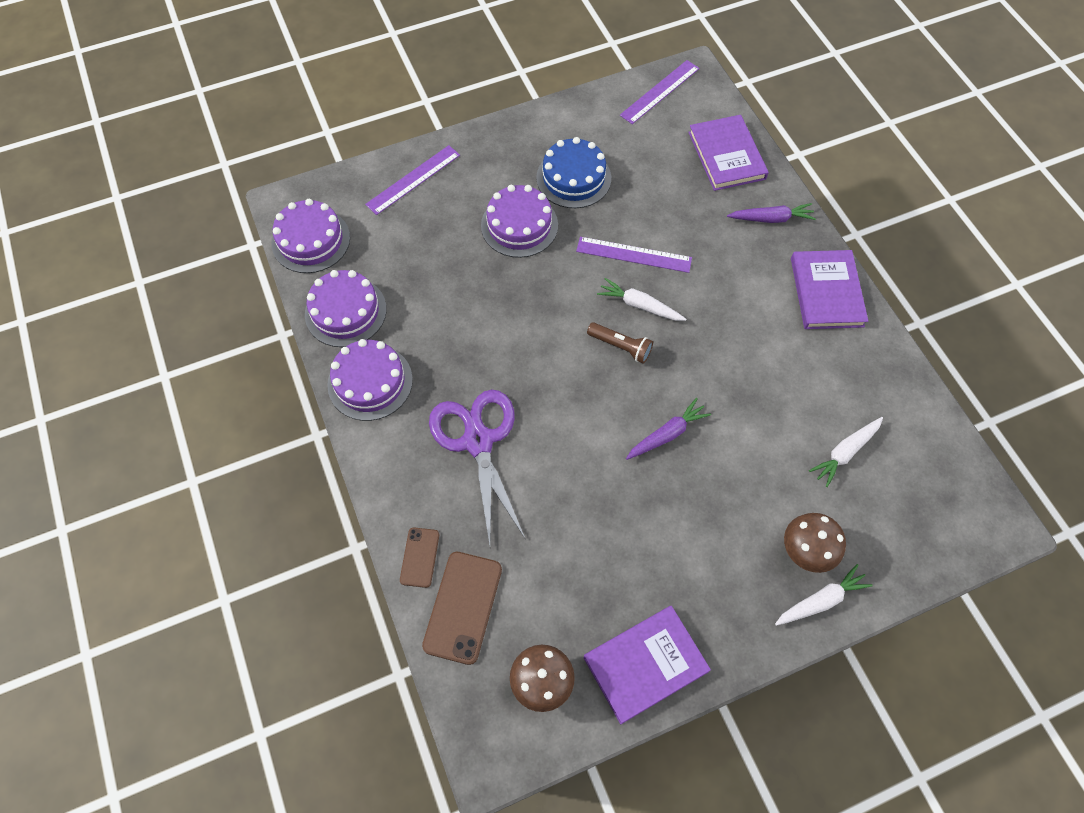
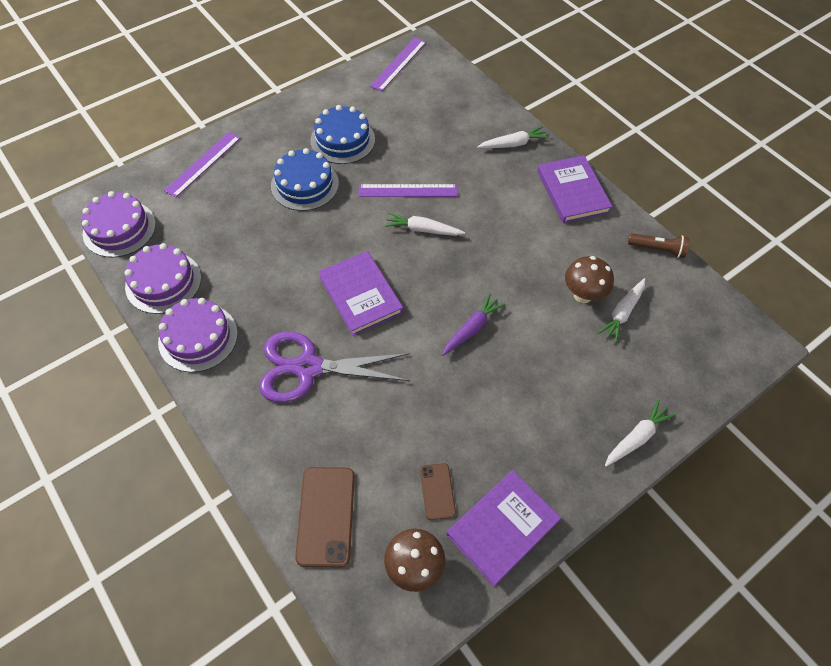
camera: 15 degrees left, 5 degrees down
(420, 557) = (276, 480): brown phone -> brown phone (437, 491)
(478, 441) = (308, 368): purple scissors -> purple scissors turned 60 degrees counterclockwise
(519, 225) = (304, 184): purple cake -> blue cake
(620, 346) = (415, 265): brown flashlight -> brown flashlight (657, 249)
(726, 155) = (465, 103): purple book -> purple book (360, 295)
(771, 218) = (513, 144): purple carrot -> white carrot
(804, 552) = (612, 400): brown mushroom -> brown mushroom (582, 295)

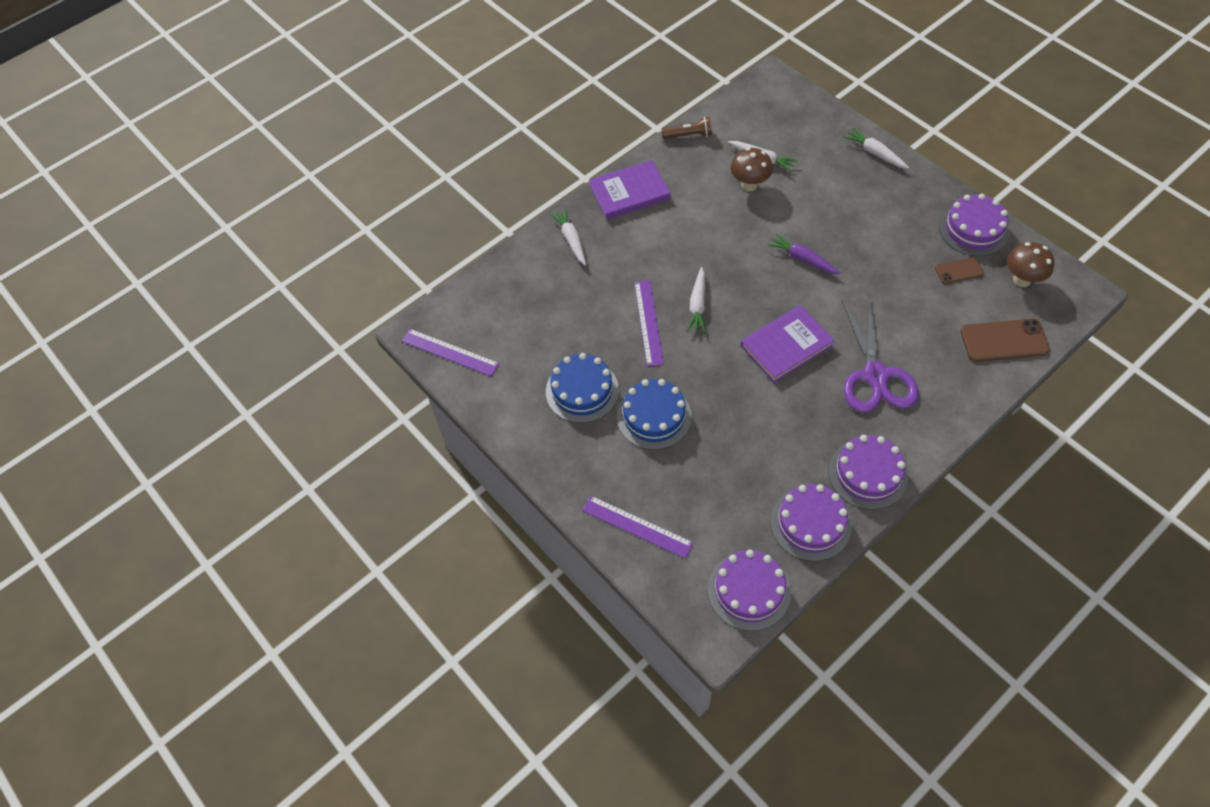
camera: 90 degrees left, 0 degrees up
(502, 528) = (973, 229): purple book -> purple cake
(657, 249) = (688, 135): brown flashlight -> brown flashlight turned 75 degrees clockwise

